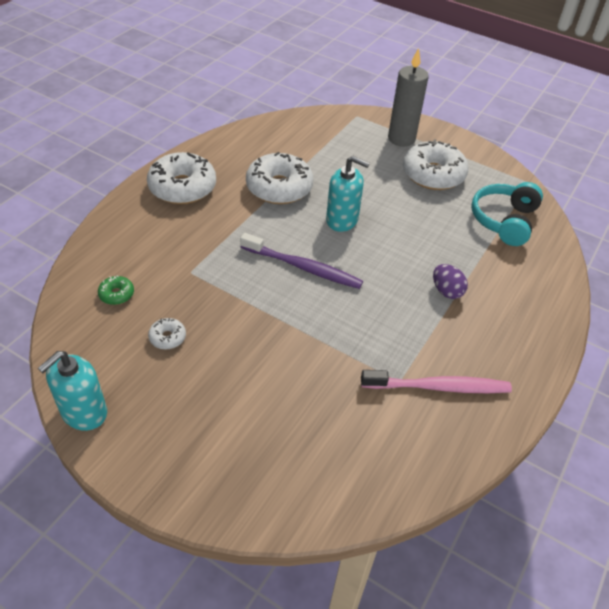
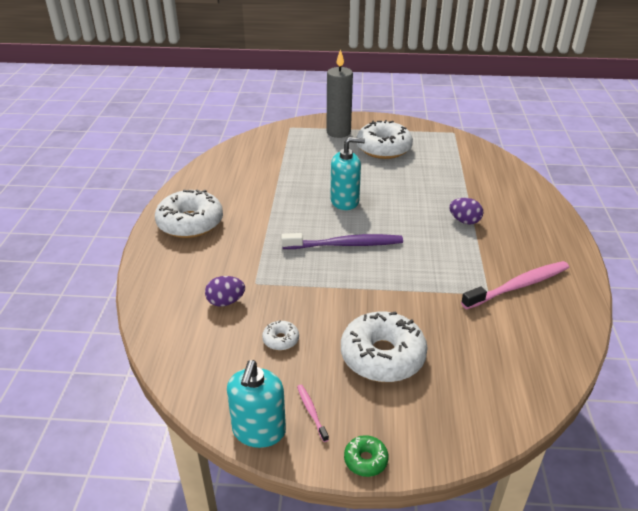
camera: 25 degrees left, 10 degrees down
(116, 294) = (204, 325): green donut -> green donut (365, 460)
(138, 417) = (311, 412): none -> pink toothbrush
(151, 279) = (226, 302): none -> purple egg
(279, 187) = (274, 195): white donut -> white donut (382, 356)
(504, 221) = (460, 162): turquoise headphones -> none

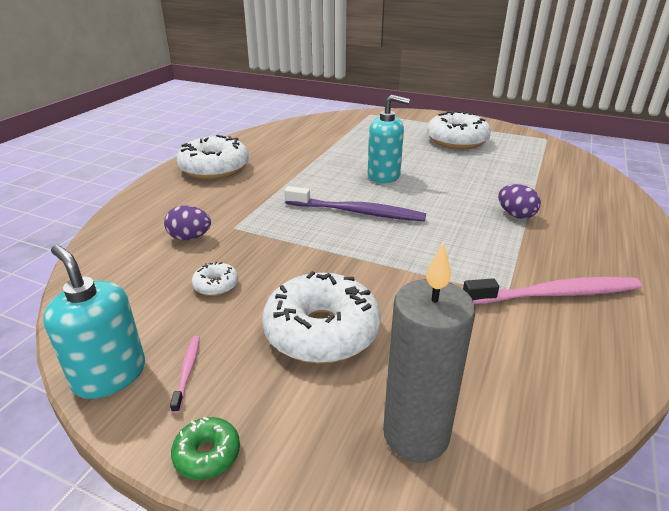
camera: 20 degrees right, 5 degrees down
(259, 431) = (109, 375): turquoise soap dispenser -> turquoise soap dispenser turned 105 degrees clockwise
(338, 132) = (416, 123): grey candle -> grey candle (416, 435)

